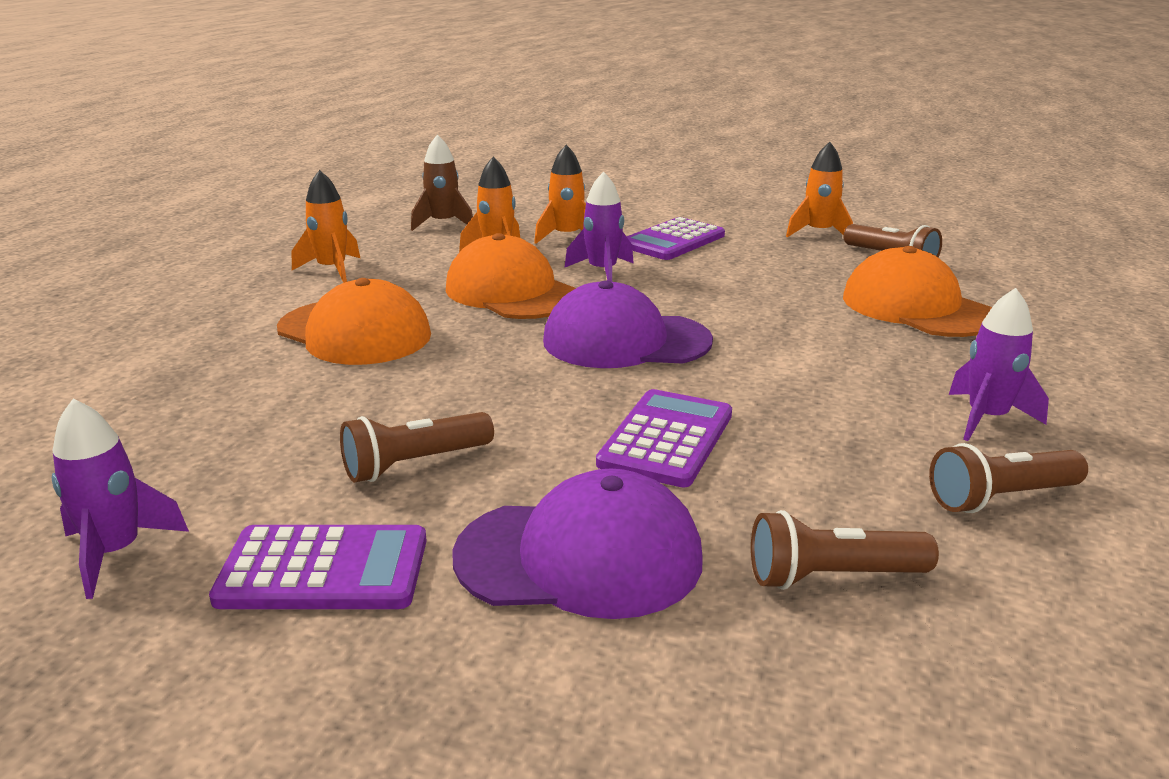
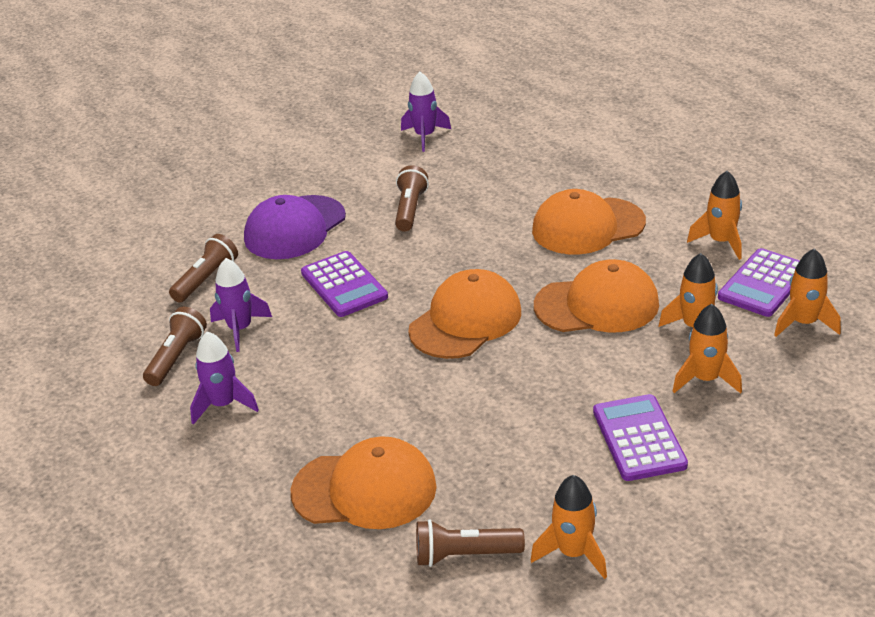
camera: 130 degrees right, 10 degrees up
(324, 569) = (360, 174): purple calculator -> purple calculator (764, 284)
(443, 224) = (803, 323): brown rocket -> orange rocket
(602, 272) = (598, 363): purple rocket -> purple rocket (240, 329)
(625, 341) = (465, 321): purple cap -> orange cap

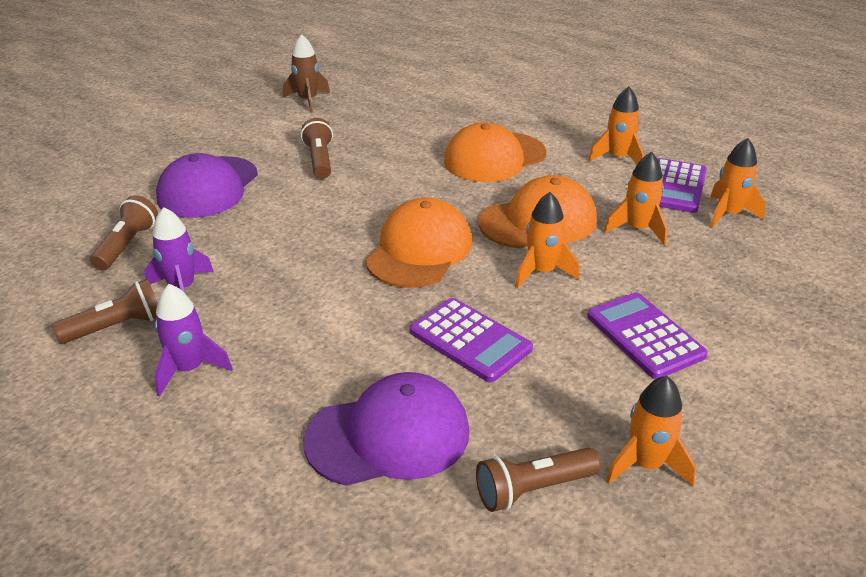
camera: 20 degrees left, 0 degrees up
(177, 357) = (117, 326): brown flashlight -> brown flashlight turned 60 degrees clockwise
(344, 285) = (280, 233): purple calculator -> purple calculator (470, 340)
(365, 489) = (388, 435): orange cap -> purple cap
(425, 136) = (308, 100): purple rocket -> brown rocket
(705, 379) = (674, 273): orange rocket -> orange rocket (542, 272)

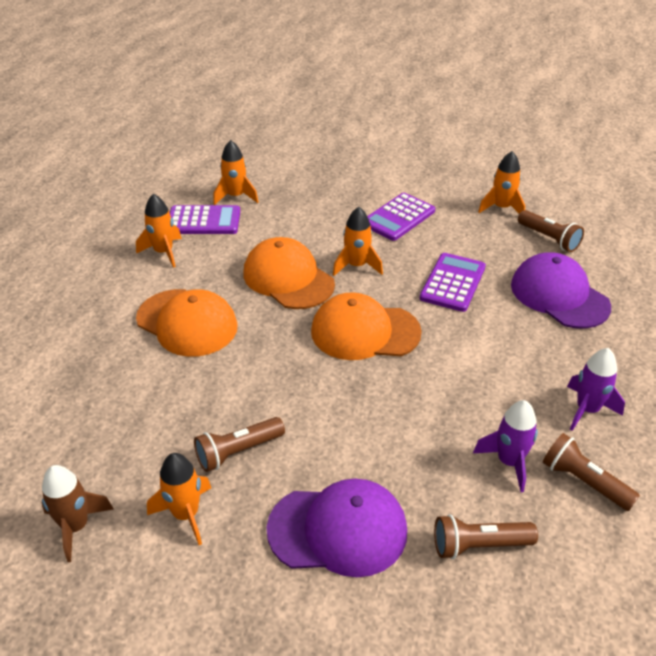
camera: 110 degrees left, 5 degrees up
(637, 229) = (276, 231): orange rocket -> orange rocket (186, 514)

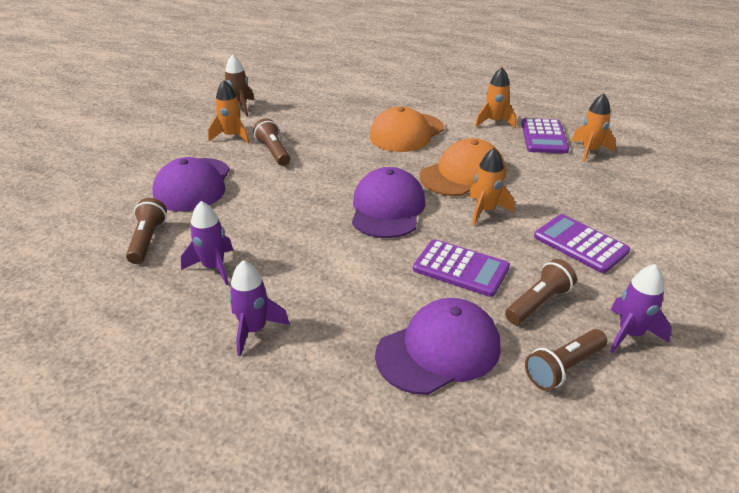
camera: 95 degrees right, 5 degrees down
(364, 332) = (387, 208): orange cap -> purple cap
(501, 208) = (630, 334): orange rocket -> purple rocket
(583, 481) = (174, 307): brown flashlight -> brown flashlight (538, 303)

